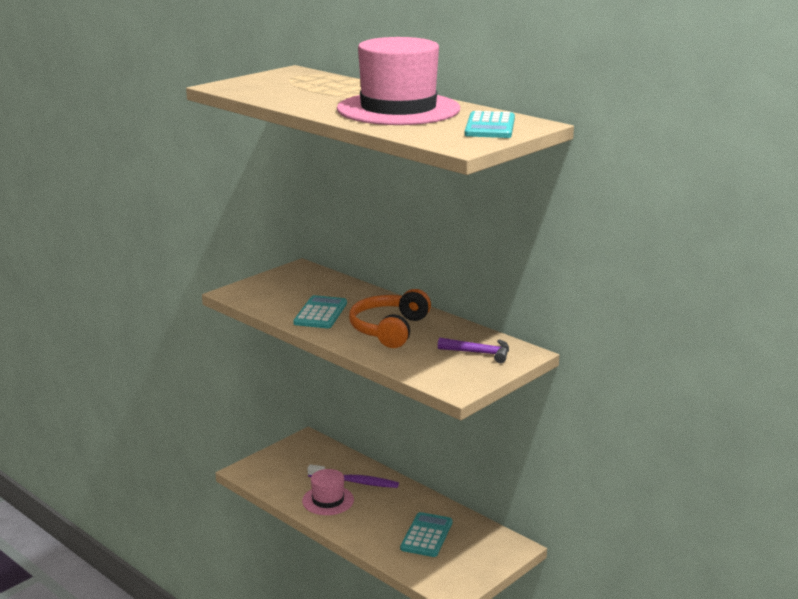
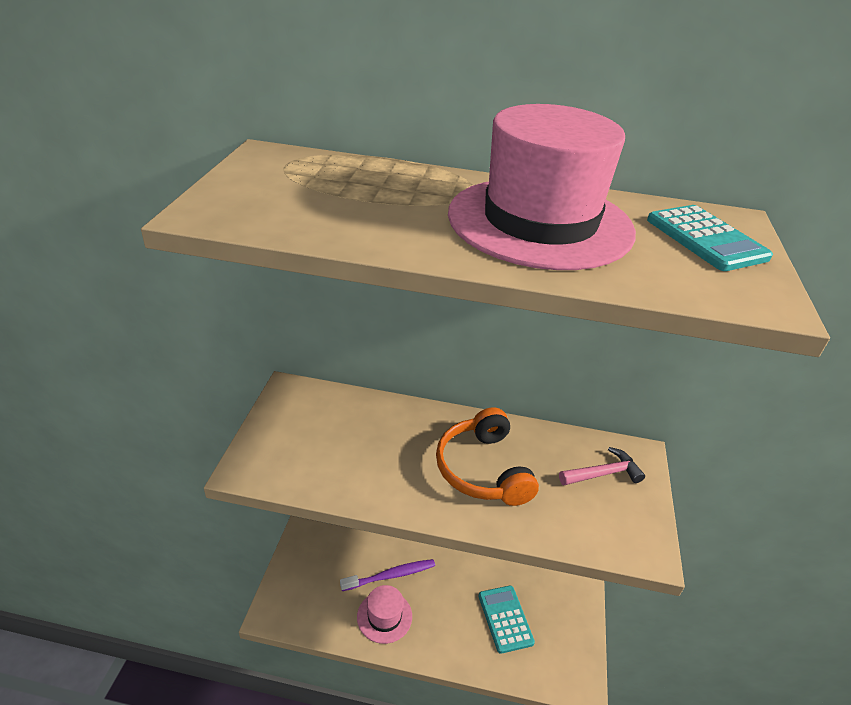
camera: 35 degrees left, 15 degrees up
(320, 313) = (384, 469): turquoise calculator -> none
(479, 353) = (603, 473): purple hammer -> pink hammer

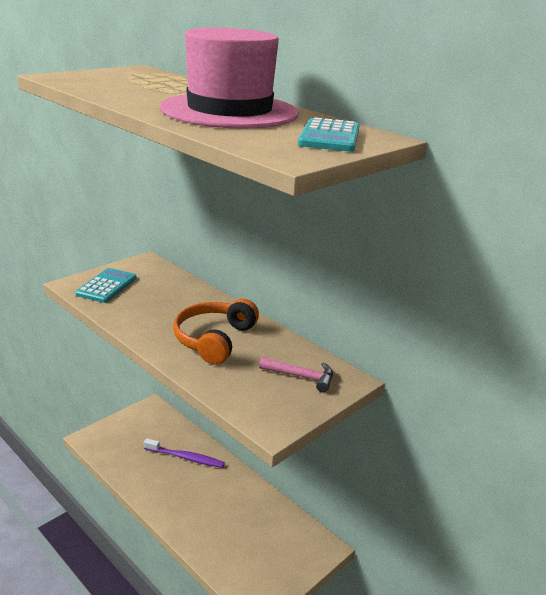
camera: 35 degrees right, 10 degrees down
(384, 616) = (157, 478): pink hat -> none
(505, 619) = (242, 527): turquoise calculator -> turquoise calculator (107, 286)

